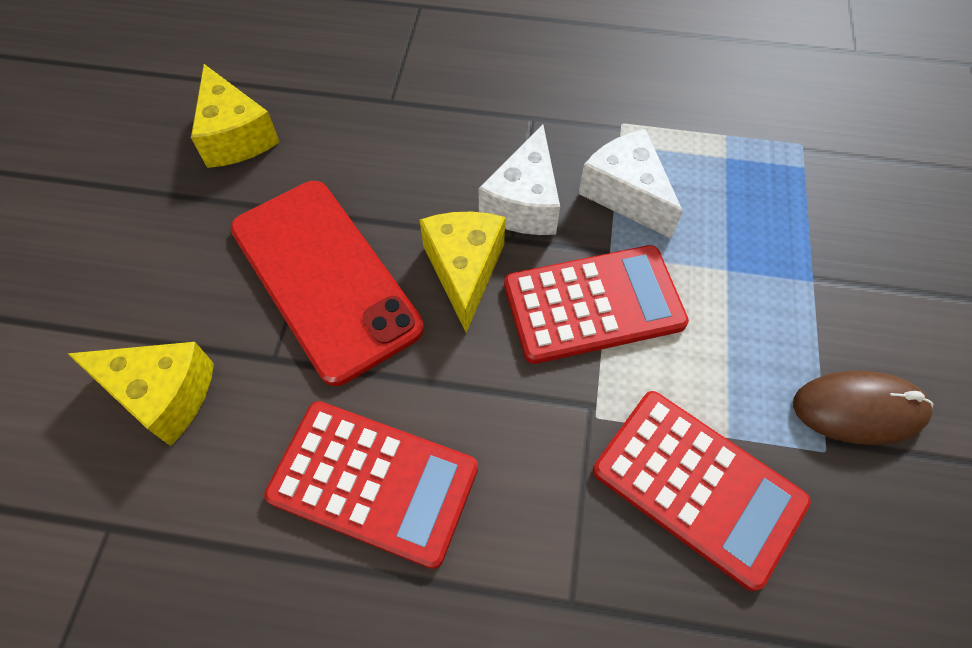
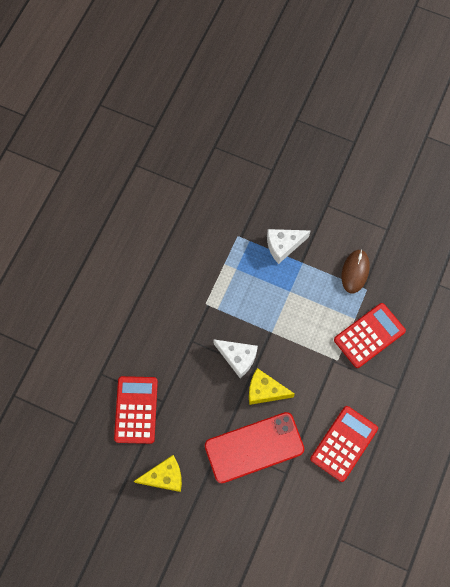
camera: 75 degrees left, 10 degrees up
(163, 394) = (292, 517): yellow cheese -> none
(593, 304) = (292, 346): red calculator -> red calculator (136, 410)
(626, 194) = (244, 316): white cheese -> white cheese (283, 246)

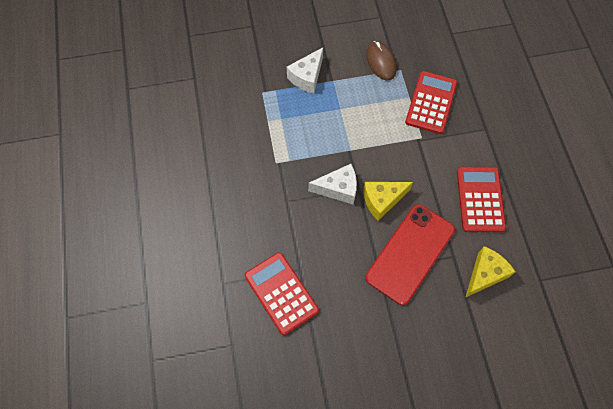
camera: 35 degrees left, 5 degrees down
(165, 476) = (352, 334): yellow cheese -> yellow cheese (485, 274)

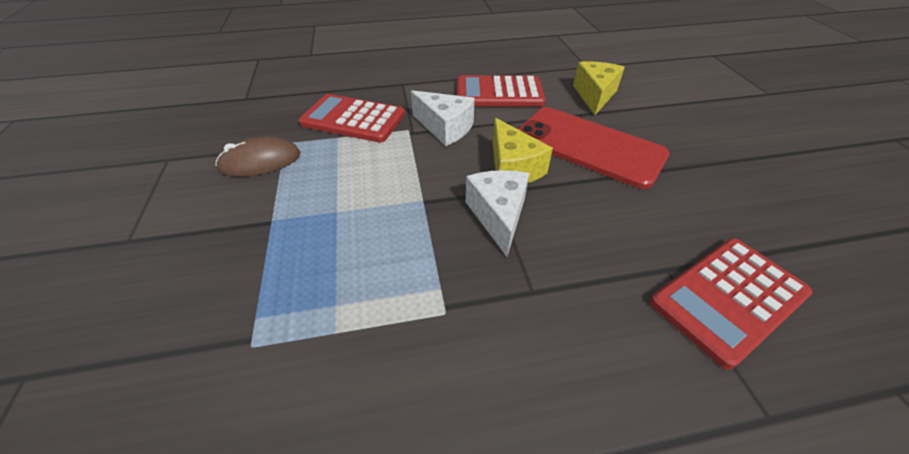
camera: 90 degrees left, 20 degrees down
(307, 77) = (246, 259): white cheese -> white cheese (445, 128)
(485, 274) = (594, 95): yellow cheese -> yellow cheese turned 60 degrees clockwise

